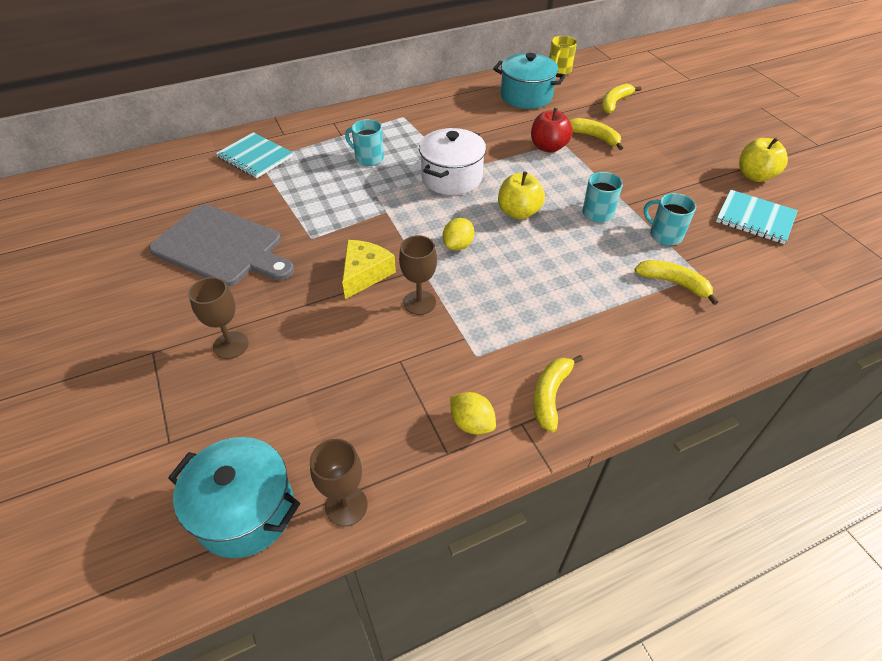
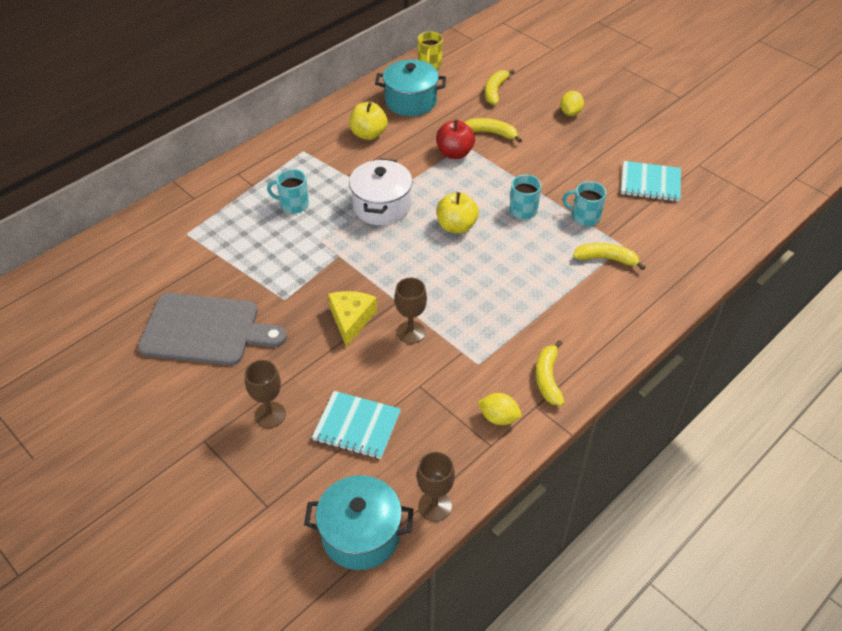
camera: 20 degrees left, 0 degrees up
(255, 157) = (180, 230): turquoise notebook -> turquoise notebook (357, 426)
(458, 245) = (418, 271): yellow lemon -> yellow lemon (570, 112)
(754, 176) = (638, 141): yellow apple -> yellow apple (368, 134)

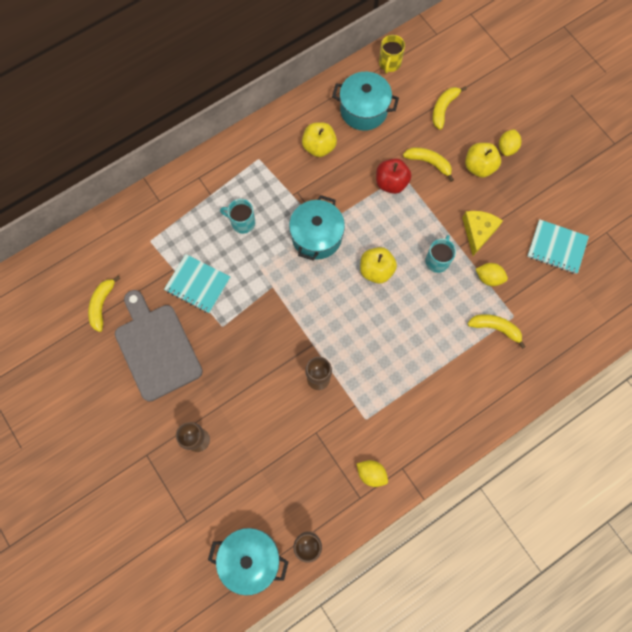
camera: 10 degrees right, 25 degrees up
(205, 330) = (156, 348): grey cutting board -> grey cutting board turned 135 degrees counterclockwise
(351, 319) = (273, 357): yellow cheese -> yellow cheese (478, 232)
(357, 426) = (262, 462): turquoise notebook -> turquoise notebook (197, 284)
(381, 206) = (316, 236): white pot -> turquoise pot
(546, 130) = (479, 167): none -> yellow apple
(548, 378) = (418, 443): yellow banana -> yellow banana (102, 305)
(585, 217) = (489, 278): turquoise mug -> yellow lemon

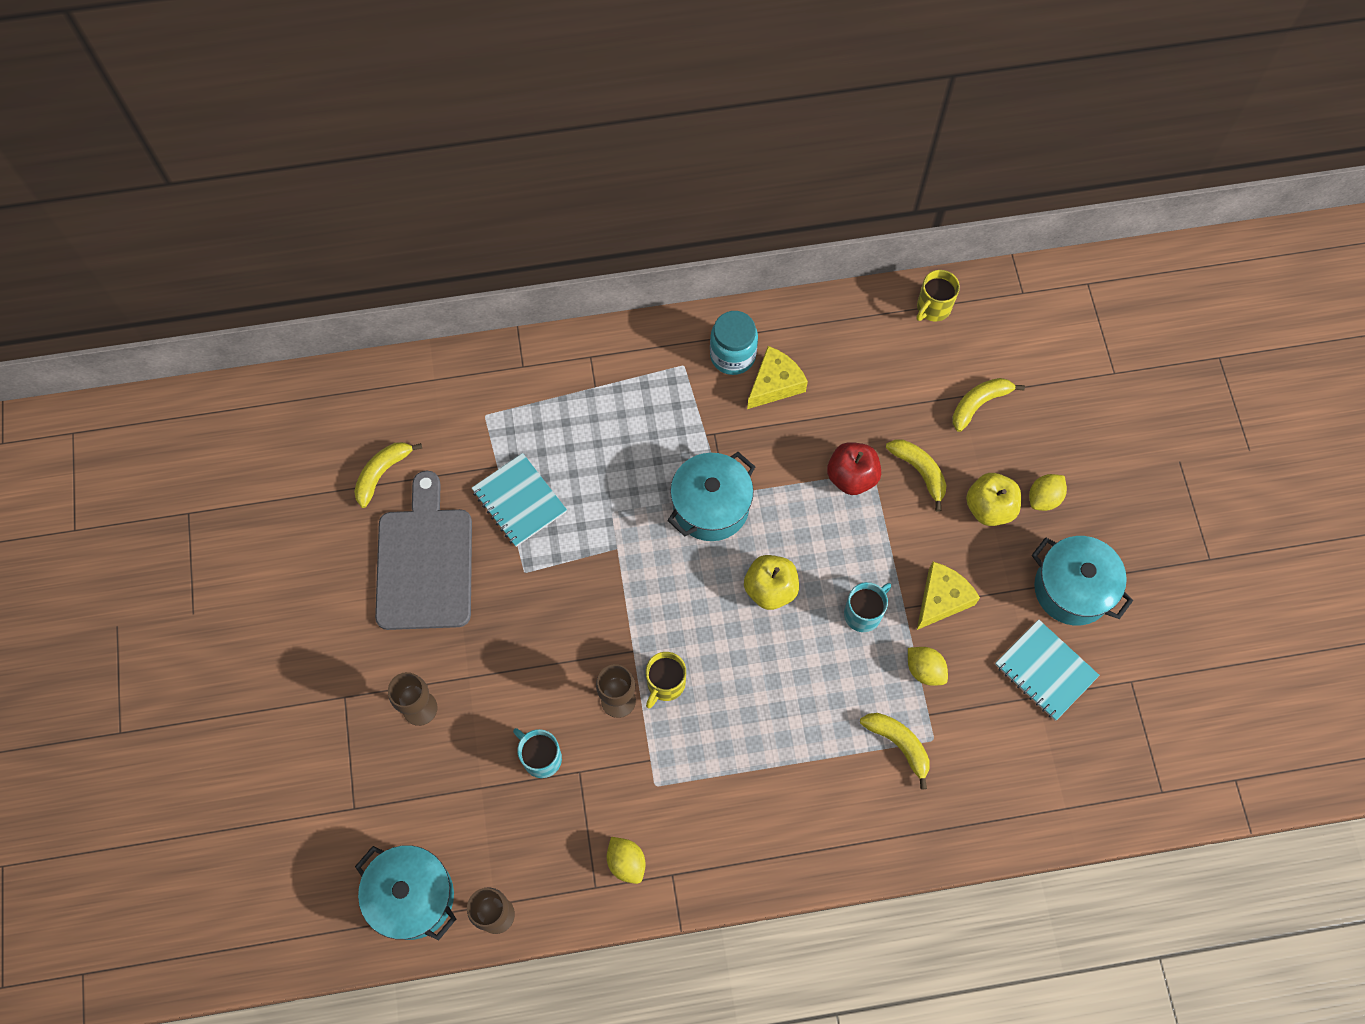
camera: 25 degrees right, 5 degrees down
(242, 222) = (619, 443): turquoise mug -> turquoise mug (541, 757)
(285, 140) = (732, 355): none -> turquoise jar
(319, 147) = (775, 384): yellow apple -> yellow cheese
(342, 355) = (665, 684): none -> yellow mug
(363, 110) = (863, 359): turquoise pot -> turquoise pot (1072, 589)

